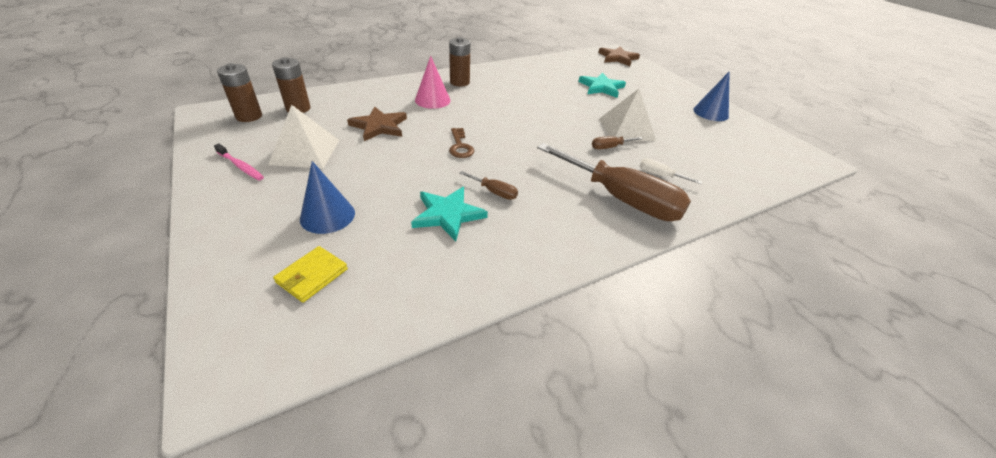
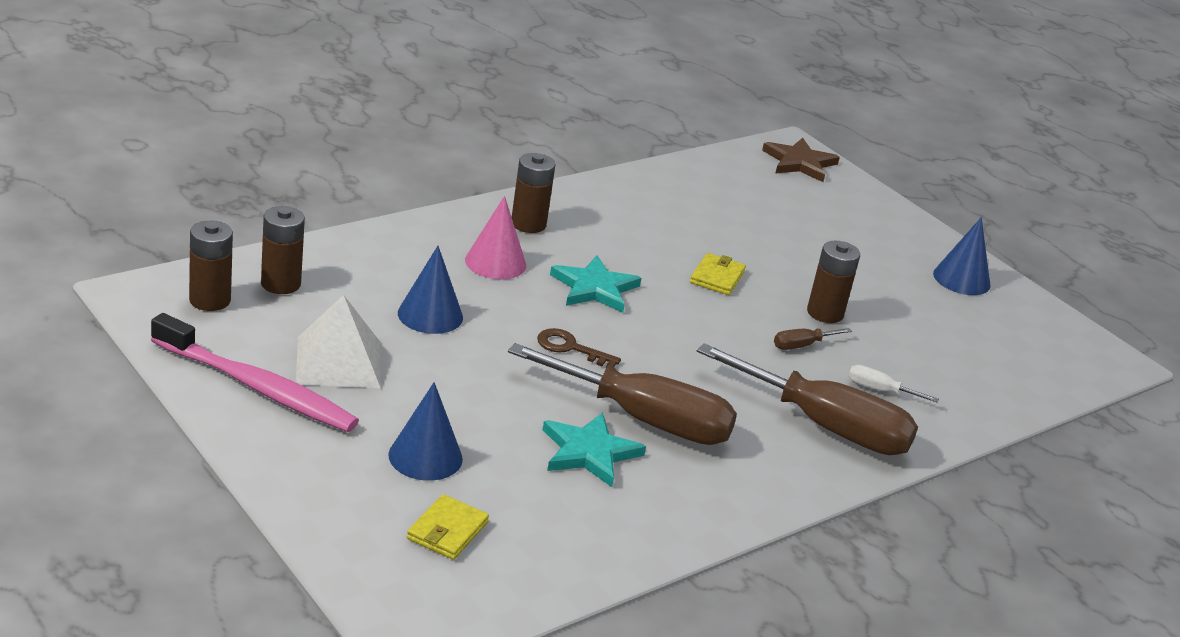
camera: 10 degrees left, 10 degrees down
(241, 166) = (257, 387): pink toothbrush -> pink toothbrush, size x2.10
(379, 126) = (430, 315): brown star -> blue cone
(460, 146) = (571, 348): brown key -> brown key turned 135 degrees clockwise
(494, 192) = (644, 419): brown screwdriver -> brown screwdriver, size x2.47
(562, 109) = (717, 277): none -> yellow wallet
(601, 87) = (776, 230): turquoise star -> turquoise star (594, 288)
(626, 129) = (825, 313): white pyramid -> brown battery

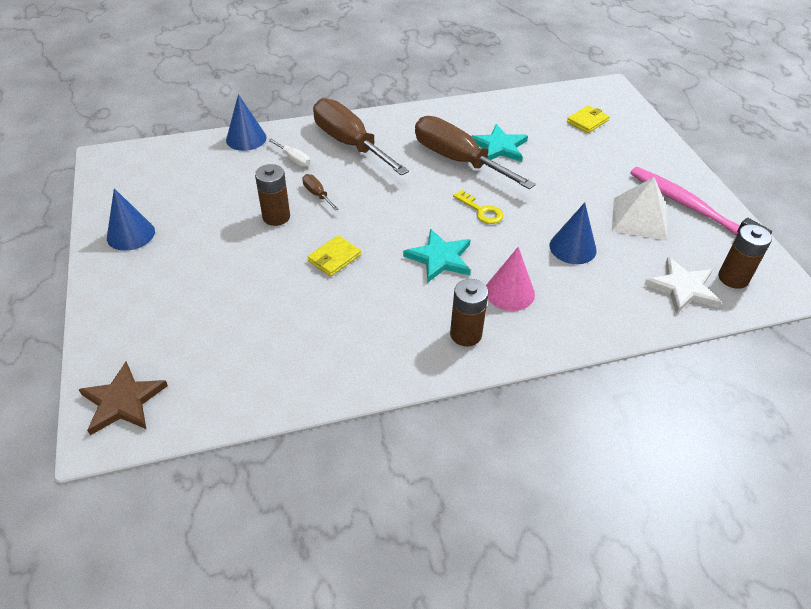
camera: 155 degrees left, 15 degrees up
(280, 284) = (682, 288): brown battery -> white star
(425, 457) = (592, 156): blue cone -> blue cone (246, 138)
(571, 348) = (481, 210): brown key -> yellow key
(802, 345) = (317, 194): brown screwdriver -> brown screwdriver turned 120 degrees counterclockwise

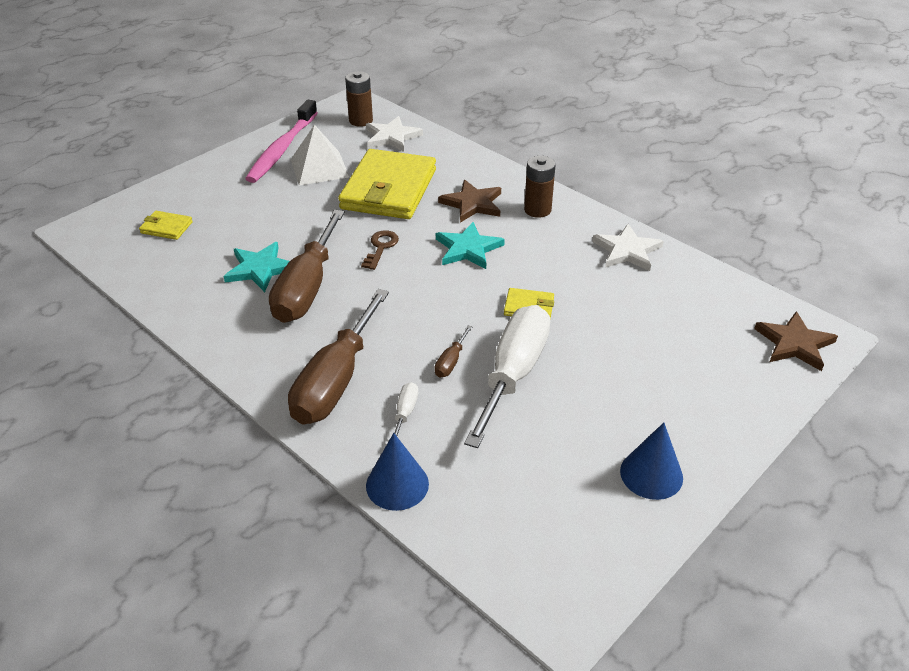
camera: 120 degrees left, 5 degrees down
(276, 217) = (513, 373): brown battery -> white screwdriver
(347, 364) = (627, 251): none -> white star
(481, 210) = (381, 247): yellow key -> brown key
(509, 292) = (472, 204): pink cone -> brown star
(572, 248) = (389, 189): blue cone -> yellow wallet

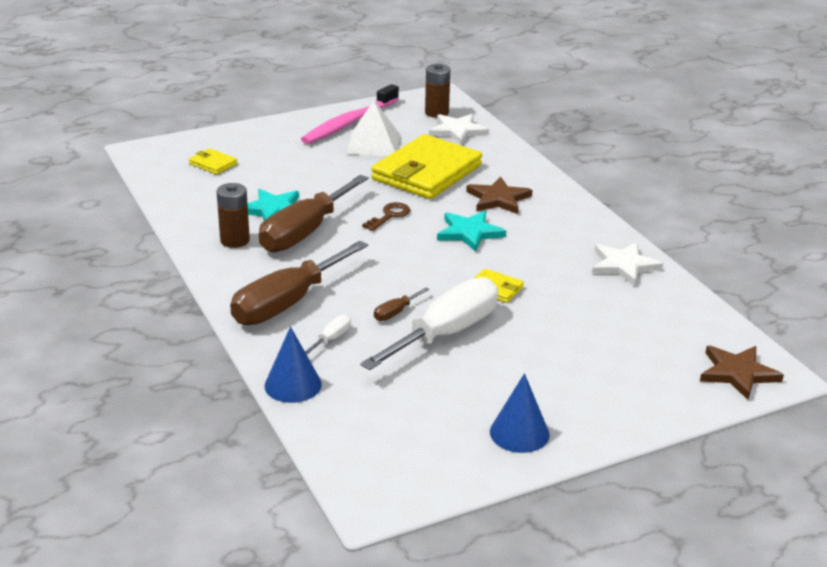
camera: 20 degrees right, 10 degrees down
(537, 210) = (558, 216): brown battery -> brown battery (235, 240)

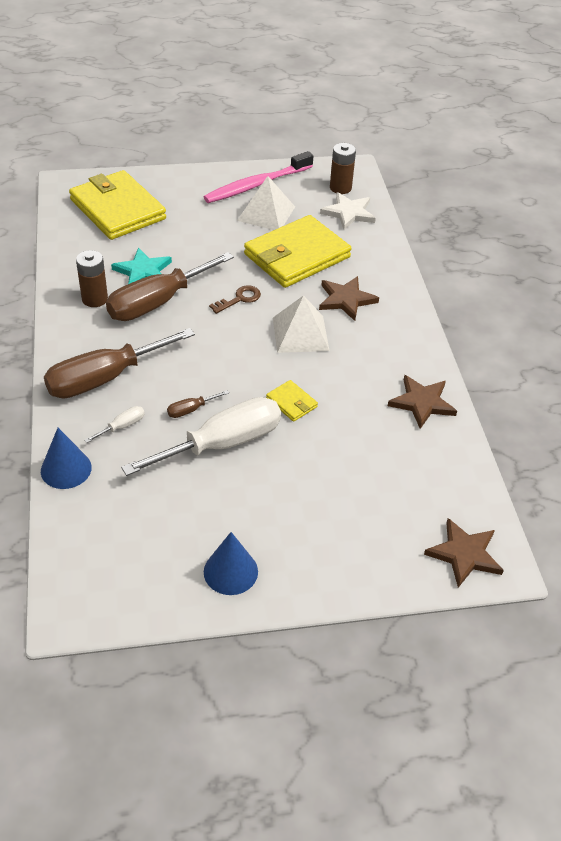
camera: 15 degrees right, 15 degrees up
(213, 164) = (117, 209): yellow wallet -> yellow wallet, size x2.38
(469, 233) = (300, 333): turquoise star -> white pyramid
(623, 266) = (422, 403): white star -> brown star

